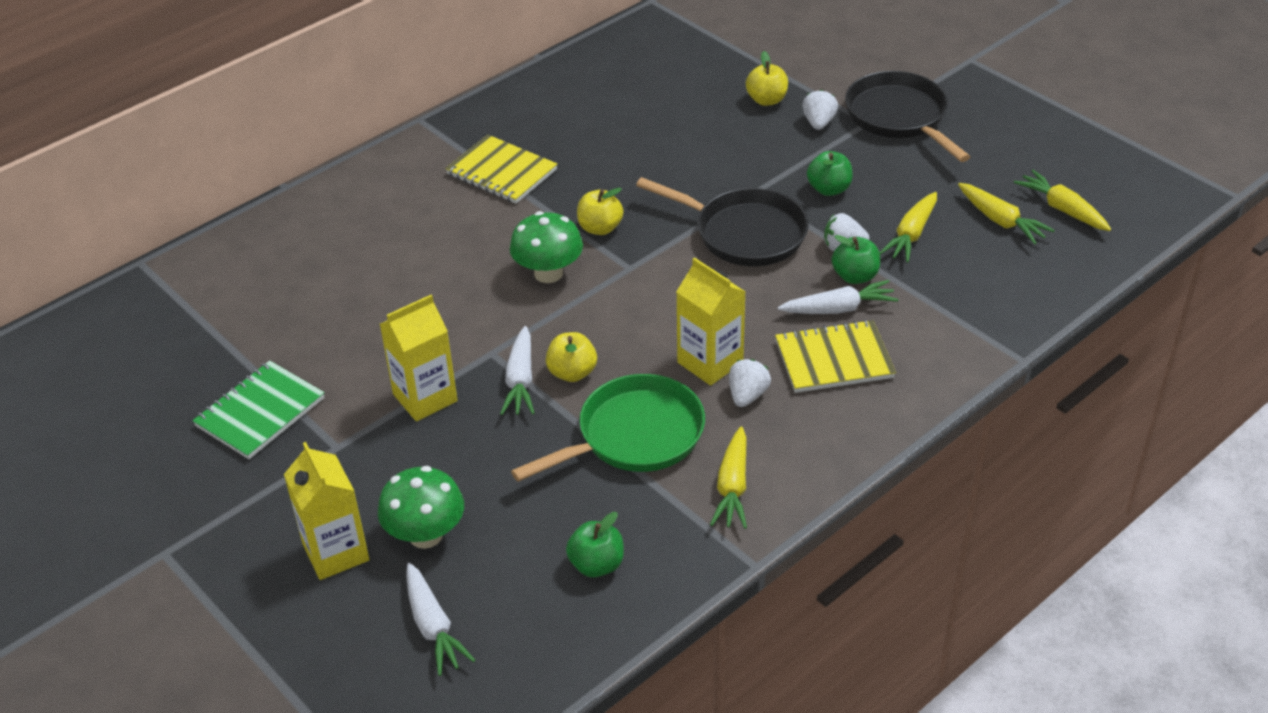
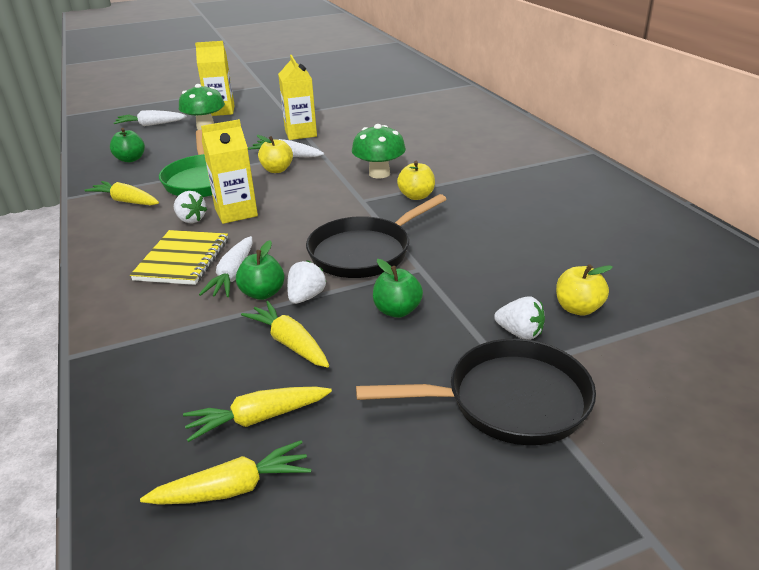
camera: 110 degrees right, 10 degrees down
(260, 412) = (330, 102): green notebook -> none
(501, 172) = (509, 171): yellow notebook -> none

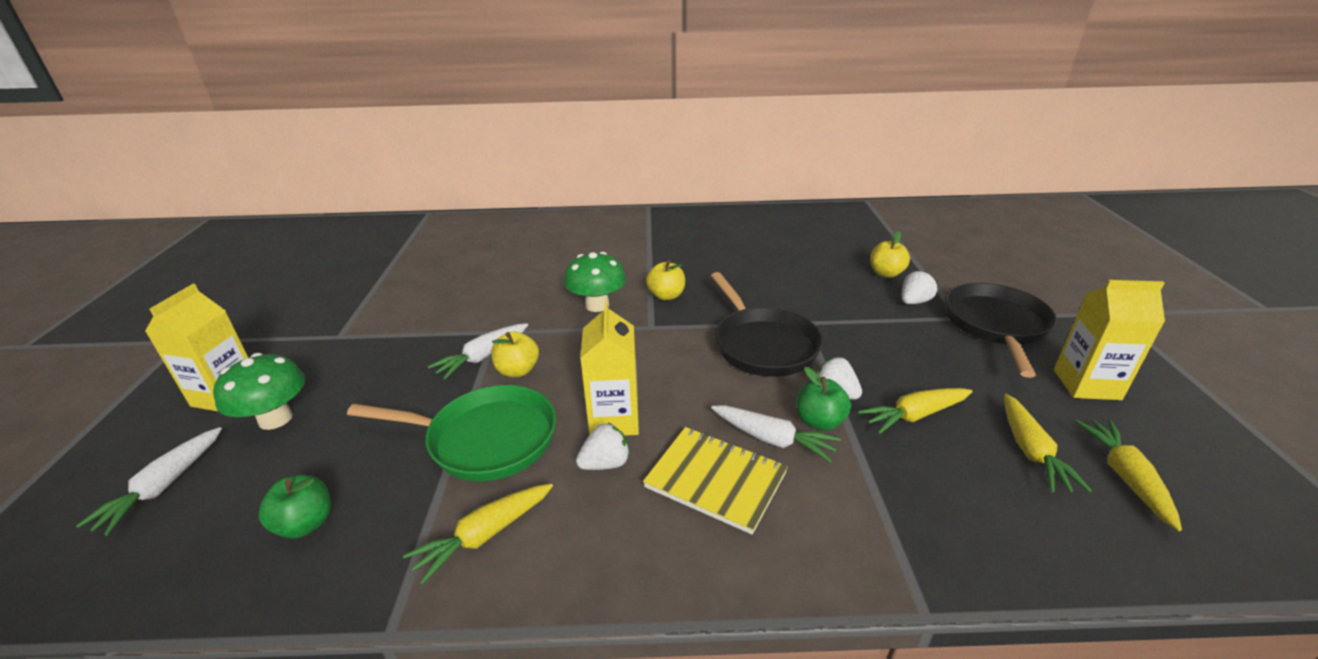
camera: 70 degrees left, 0 degrees up
(300, 133) = (421, 336): yellow carton -> yellow carton (1086, 384)
(397, 310) = (872, 347): green apple -> none

